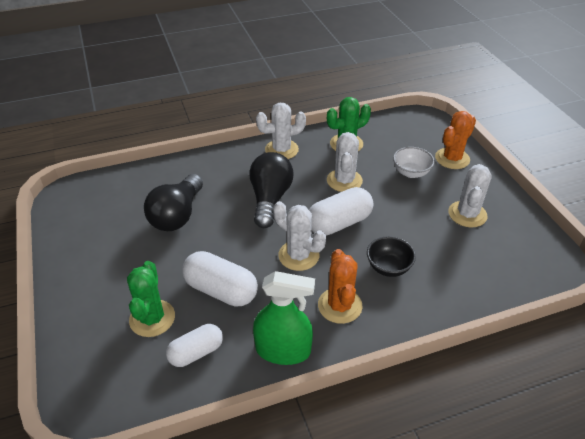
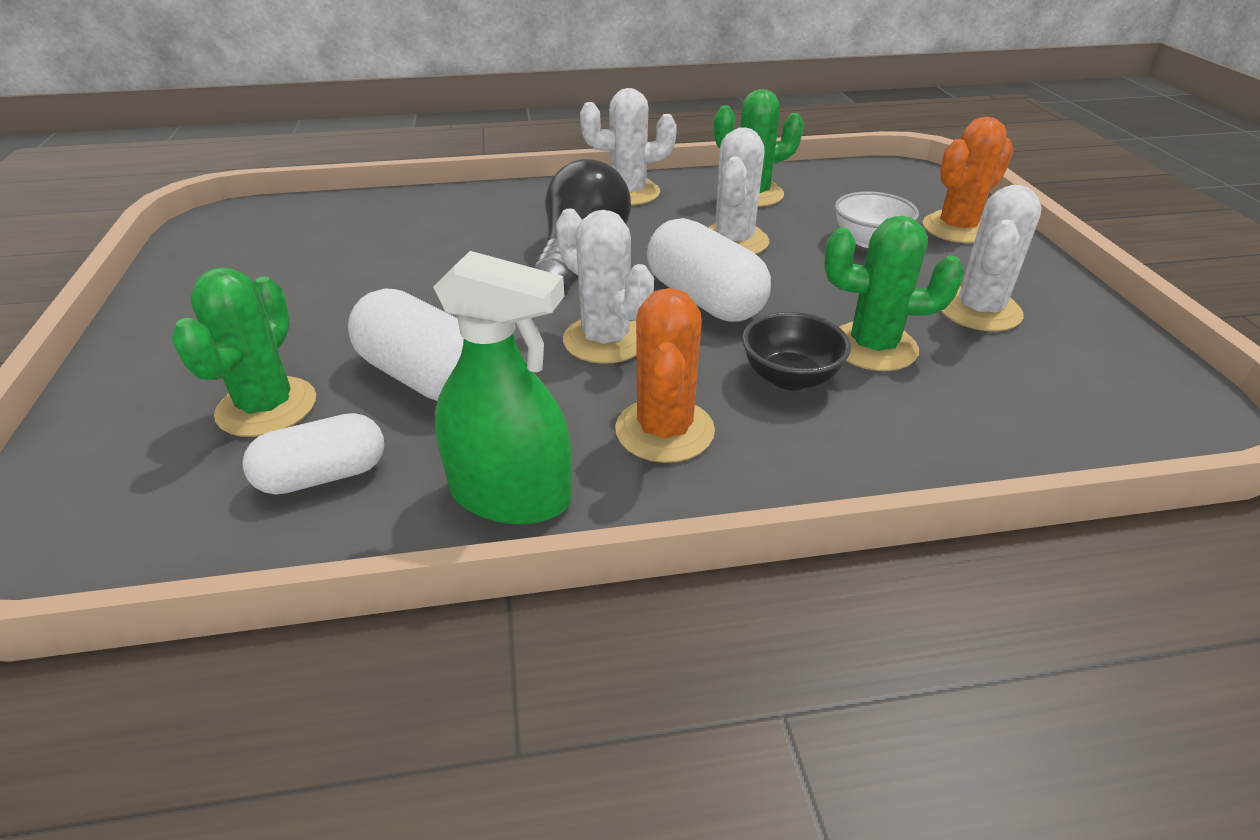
camera: 10 degrees right, 5 degrees down
(177, 215) = (399, 261): black light bulb -> none
(339, 223) = (704, 299): white capsule -> white capsule turned 75 degrees clockwise
(422, 244) = (873, 347): none -> green cactus

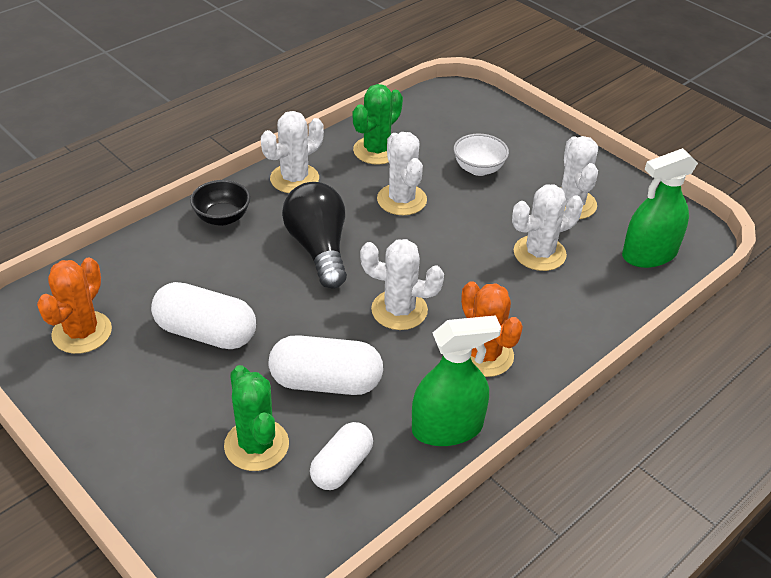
camera: 35 degrees left, 5 degrees up
(704, 299) = (426, 255): white capsule -> white capsule (206, 333)
(790, 378) = (515, 293): black bowl -> black bowl (222, 218)
(873, 347) = (539, 253): green cactus -> white cactus
(957, 228) = (518, 139): orange cactus -> orange cactus (82, 332)
(1069, 407) = (649, 254): none -> green spray bottle

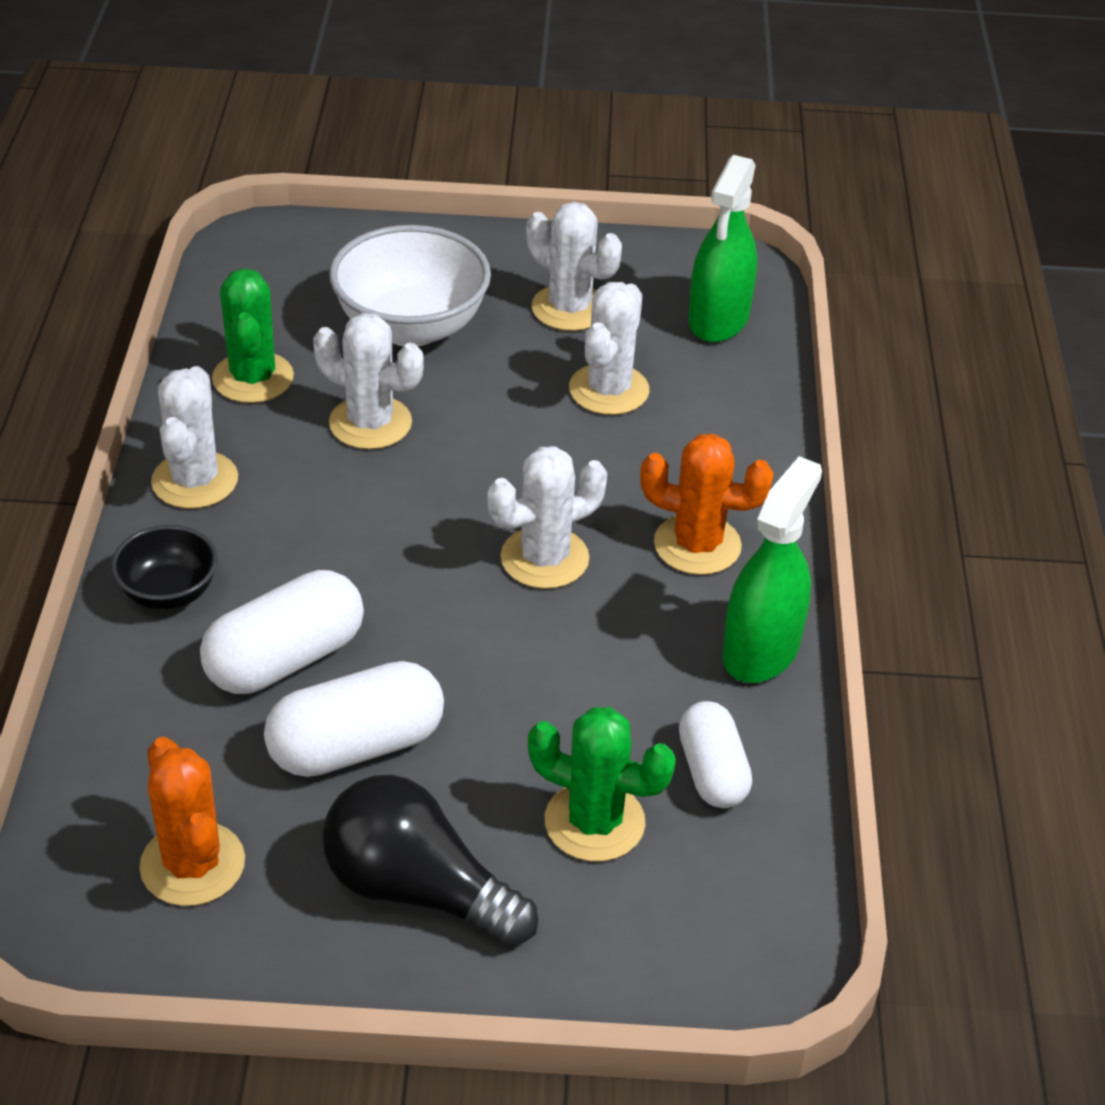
camera: 45 degrees left, 0 degrees up
(319, 248) = (351, 549): black light bulb -> black light bulb (418, 889)
(326, 382) = (574, 697): white capsule -> white capsule (285, 659)
(478, 169) = (411, 327): white bowl -> white bowl, size x1.77

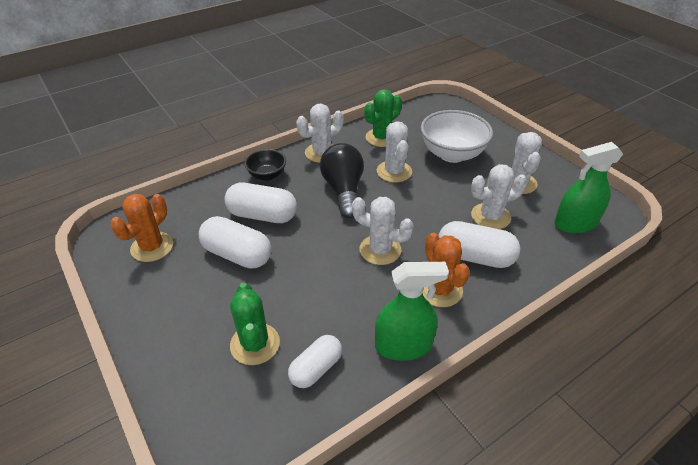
camera: 55 degrees right, 0 degrees up
(418, 889) = (180, 310): black light bulb -> black light bulb (343, 190)
(673, 465) = (475, 257): none -> white capsule

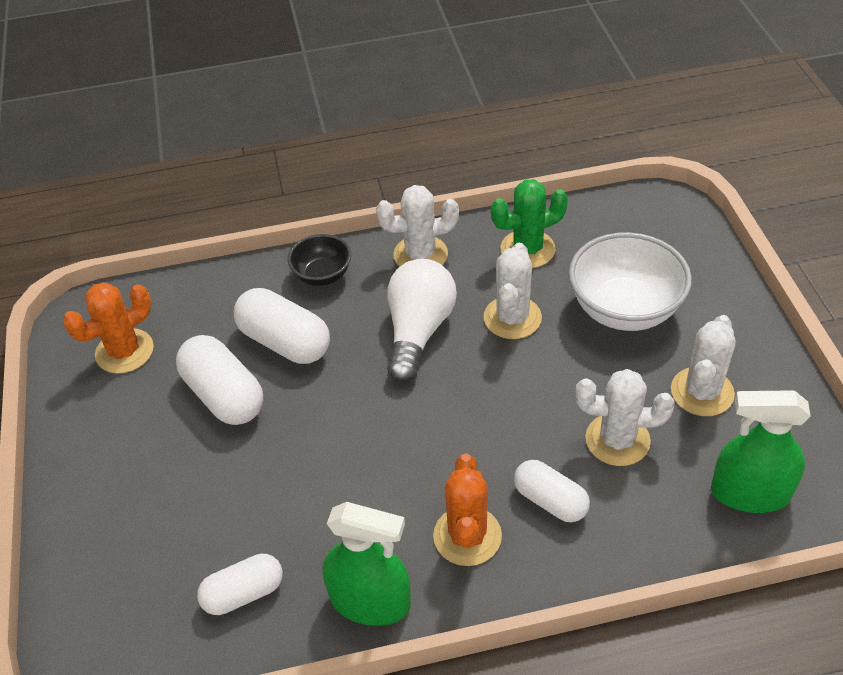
camera: 25 degrees right, 5 degrees up
(255, 344) = (187, 533): green cactus -> none
(343, 190) = (418, 331): black light bulb -> white light bulb
(380, 250) = (418, 446): white cactus -> none
(475, 257) = (550, 501): white capsule -> white capsule, size x0.66

